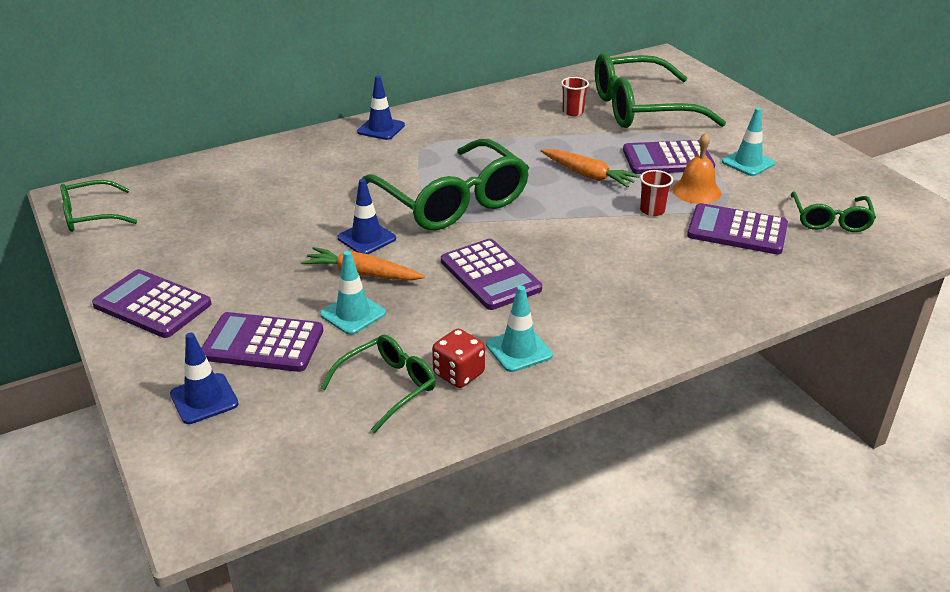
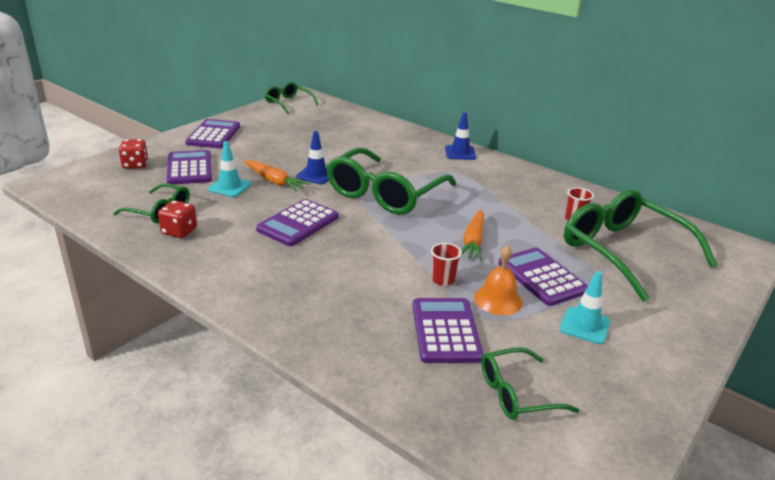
camera: 65 degrees right, 5 degrees down
(204, 399) = (135, 165): blue traffic cone -> red dice
(362, 274) = (274, 181): orange carrot -> orange carrot turned 135 degrees clockwise
(519, 350) = (213, 248): turquoise traffic cone -> none

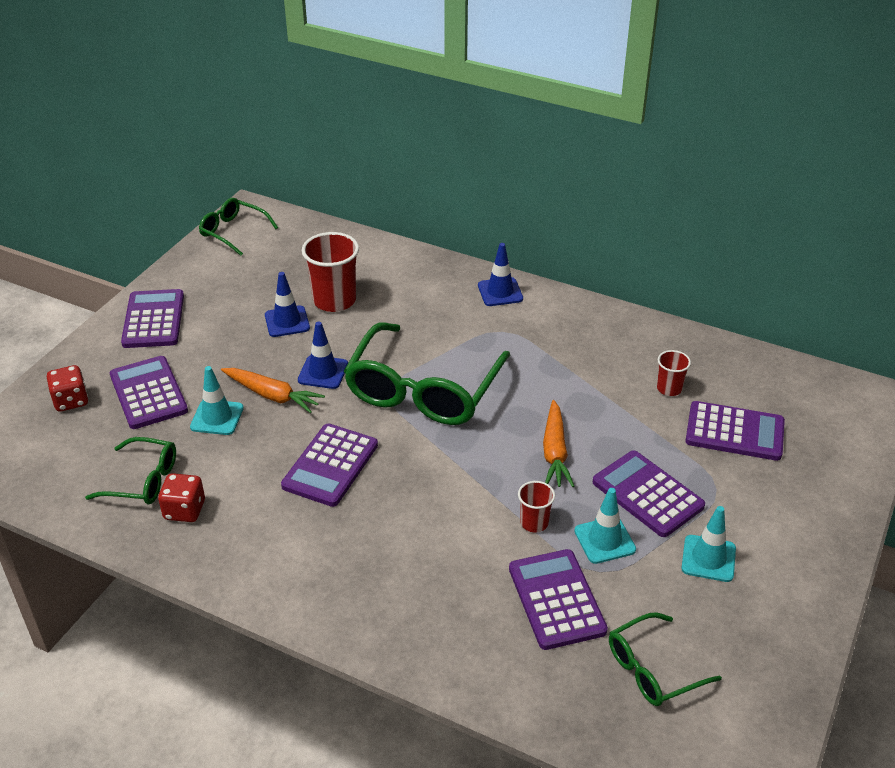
camera: 10 degrees left, 10 degrees up
(303, 147) = (287, 322): none -> blue traffic cone
(340, 142) = (334, 300): none -> red cup
(498, 300) = (604, 540): orange bell -> turquoise traffic cone
(623, 251) = (734, 432): green glasses -> purple calculator

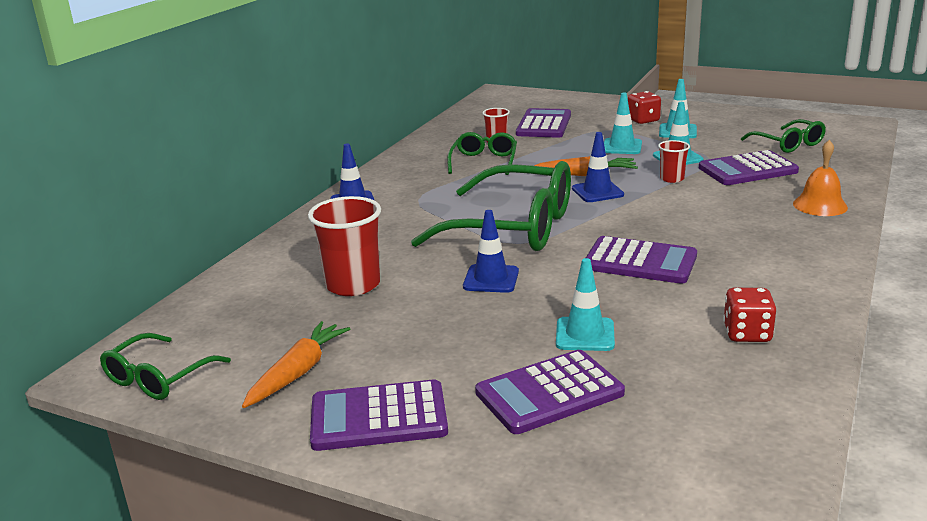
camera: 90 degrees left, 15 degrees down
(71, 401) = (580, 462): red dice -> red dice (643, 120)
(143, 480) = (714, 369): green glasses -> green glasses (484, 161)
(272, 395) = (537, 304): orange carrot -> orange carrot (298, 372)
(287, 322) = (393, 310): blue traffic cone -> blue traffic cone (597, 192)
(434, 639) = (820, 205): none -> orange bell
(647, 494) = (622, 147): purple calculator -> turquoise traffic cone

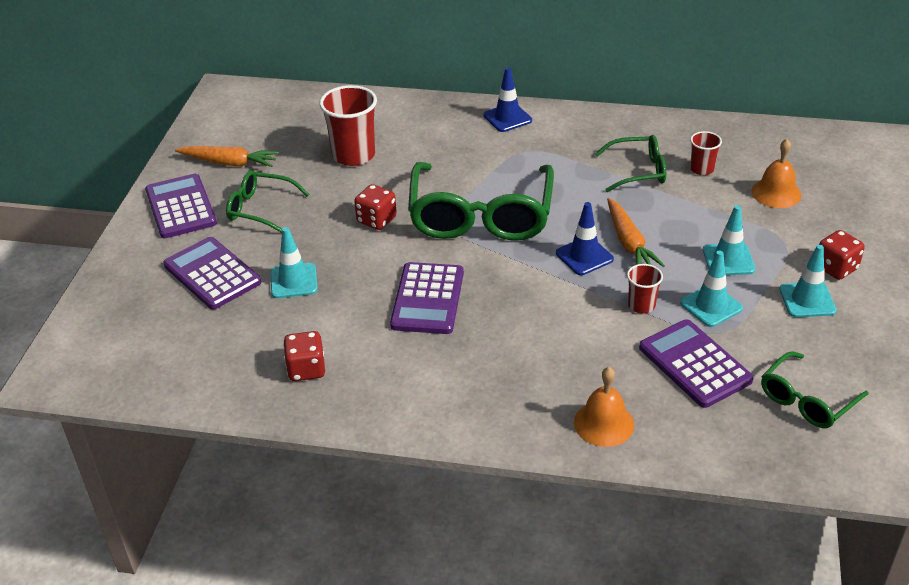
camera: 75 degrees right, 15 degrees up
(158, 378) = (219, 113): green glasses -> green glasses (260, 209)
(491, 279) = (376, 220): blue traffic cone -> red dice
(544, 125) = (776, 193): purple calculator -> orange bell

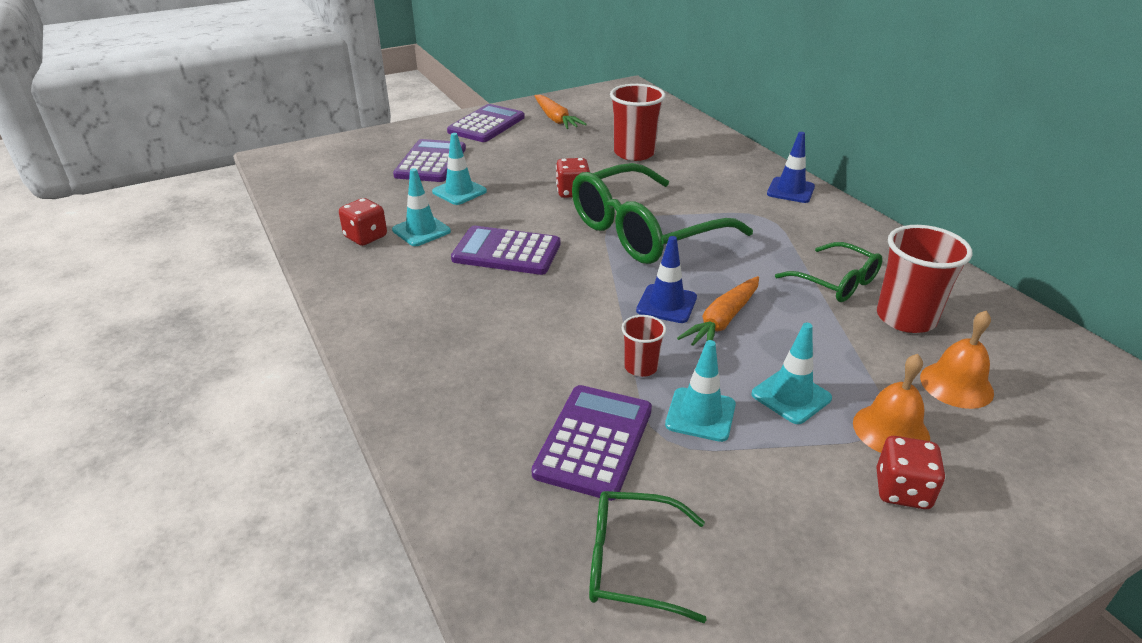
camera: 50 degrees right, 5 degrees down
(260, 209) = (522, 148): green glasses -> none
(428, 299) = (506, 252): purple calculator -> purple calculator turned 45 degrees clockwise
(604, 423) = (441, 415): orange bell -> orange bell (891, 430)
(702, 169) = (906, 318): red cup -> red cup, size x1.87
(807, 300) = (809, 488): turquoise traffic cone -> turquoise traffic cone (421, 231)

